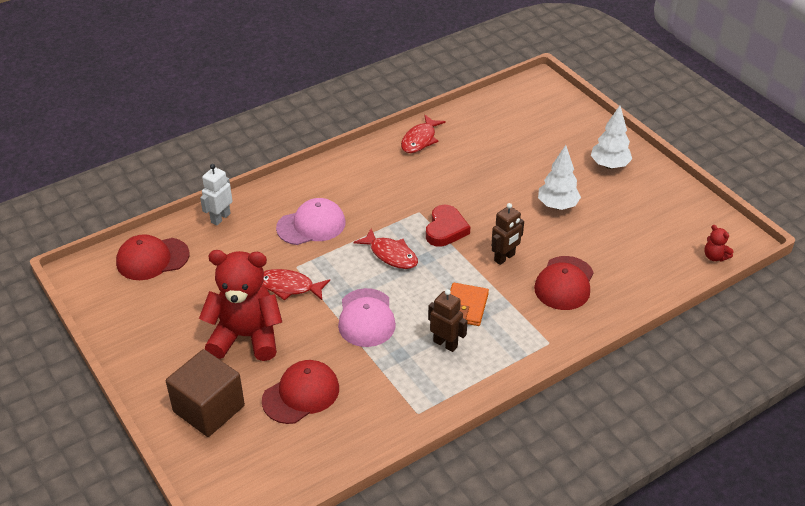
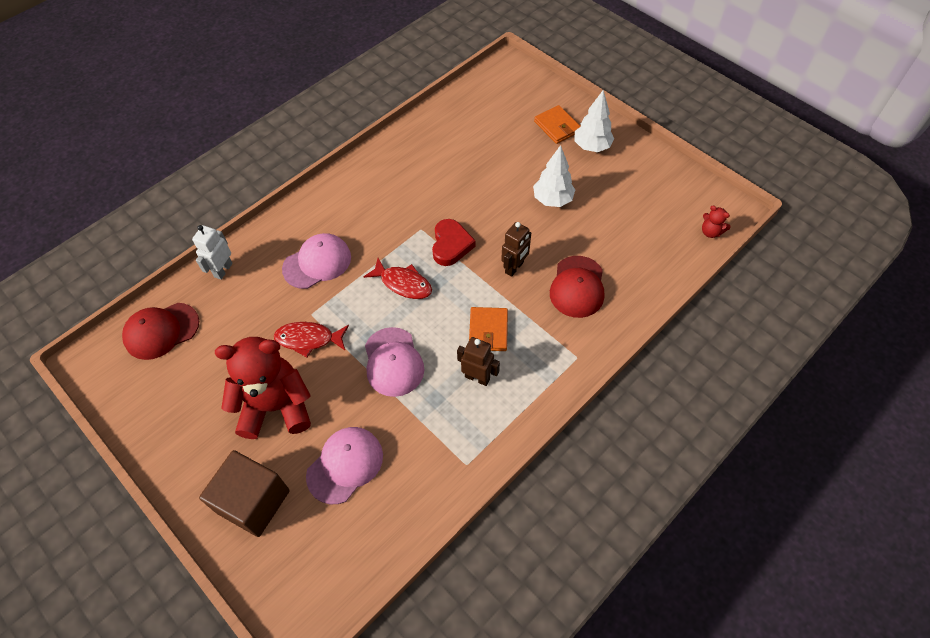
camera: 10 degrees left, 15 degrees up
(301, 394) = (345, 465): red cap -> pink cap
(420, 140) = (405, 147): red fish -> none
(578, 143) = (557, 126): none -> orange wallet

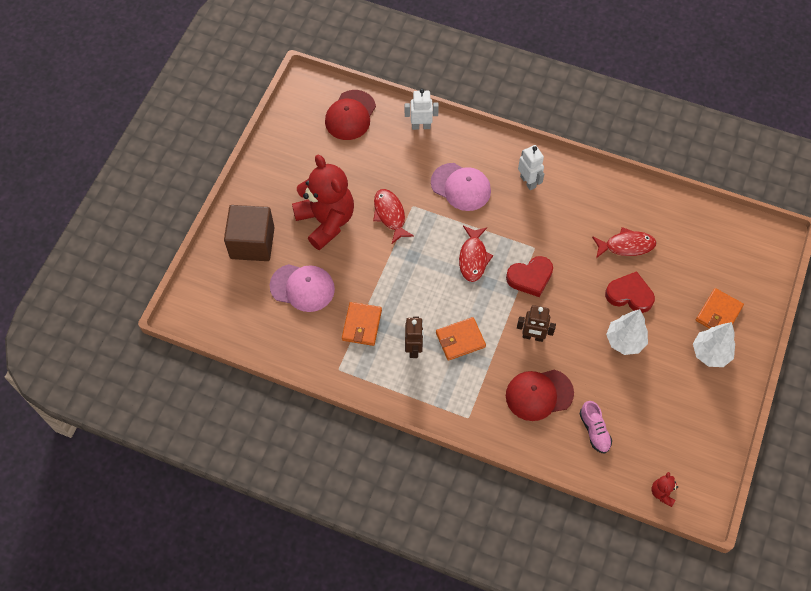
camera: 65 degrees right, 5 degrees up
(161, 331) = (350, 115): red cap -> red cap turned 105 degrees counterclockwise
(347, 206) = (528, 181): none -> white robot
(393, 362) = (399, 282): pink cap -> none
(424, 419) = (362, 325): none -> orange wallet
(458, 161) = (626, 246): none -> red fish
(508, 178) = (629, 295): none -> red heart
(632, 258) = (594, 430): none -> pink shoe

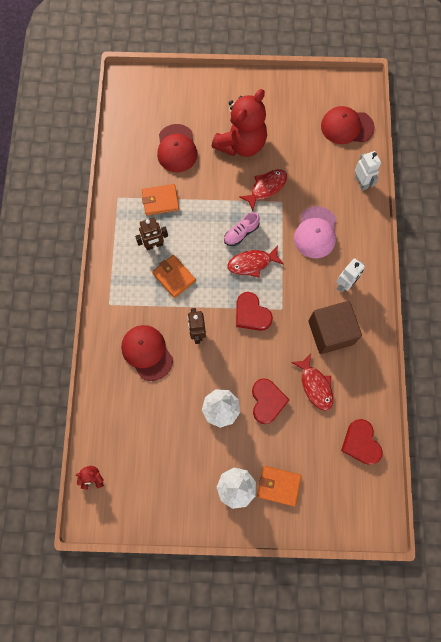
camera: 70 degrees right, 10 degrees up
(252, 243) = (201, 101): brown cube -> brown cube (330, 332)
(302, 287) = (176, 148): pink cap -> red cap
(594, 430) = (130, 406): pink shoe -> pink shoe (241, 233)
(696, 227) = (360, 443): none -> red heart

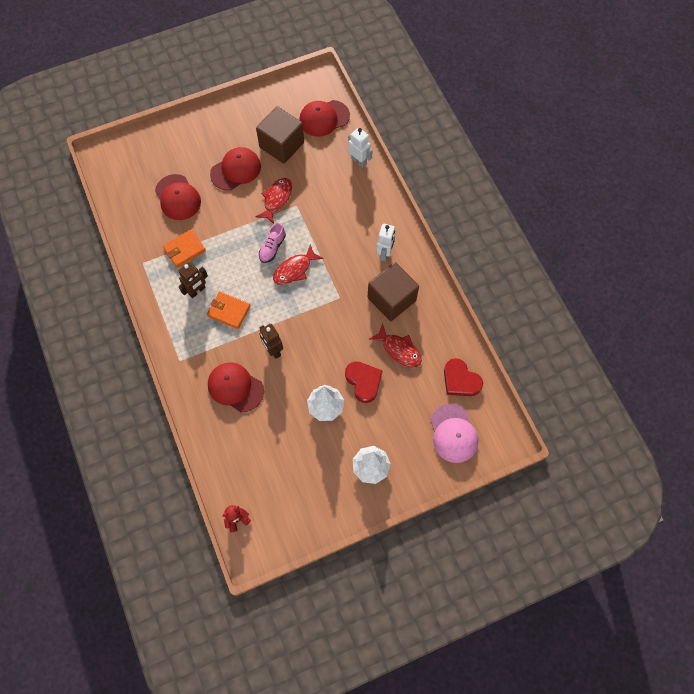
camera: 25 degrees left, 5 degrees down
(241, 144) = (236, 170): red teddy bear -> red cap
(251, 314) = (314, 313): red heart -> none
(278, 486) = (407, 448): orange wallet -> none
(295, 137) = (281, 145): none -> brown cube
(315, 232) = (339, 220): pink cap -> pink cap (453, 433)

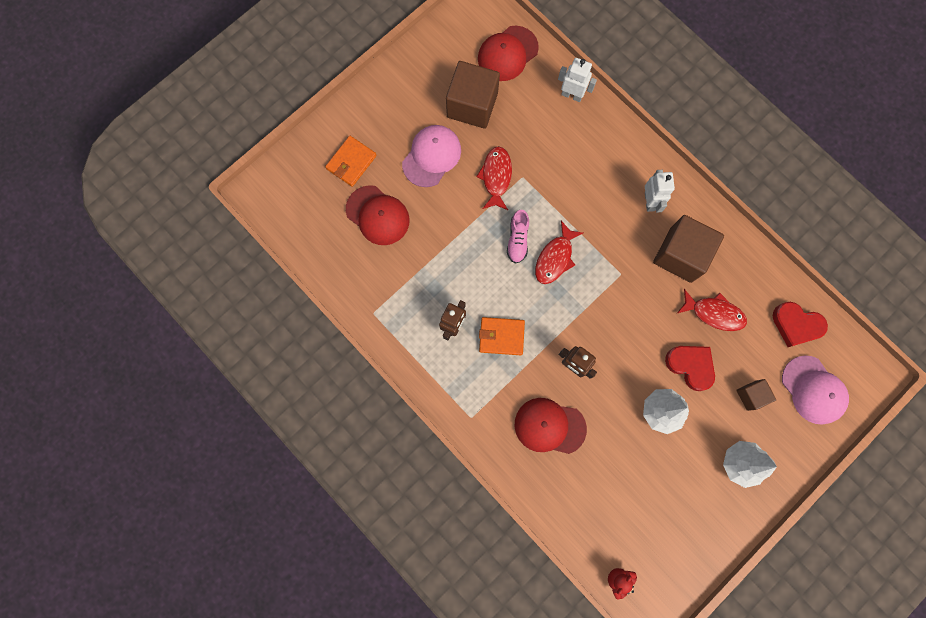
camera: 20 degrees left, 10 degrees up
(184, 249) = (415, 279): orange wallet -> orange wallet (351, 162)
(236, 170) = (431, 156): red cap -> pink cap
(401, 420) = (751, 395): none -> brown cube

